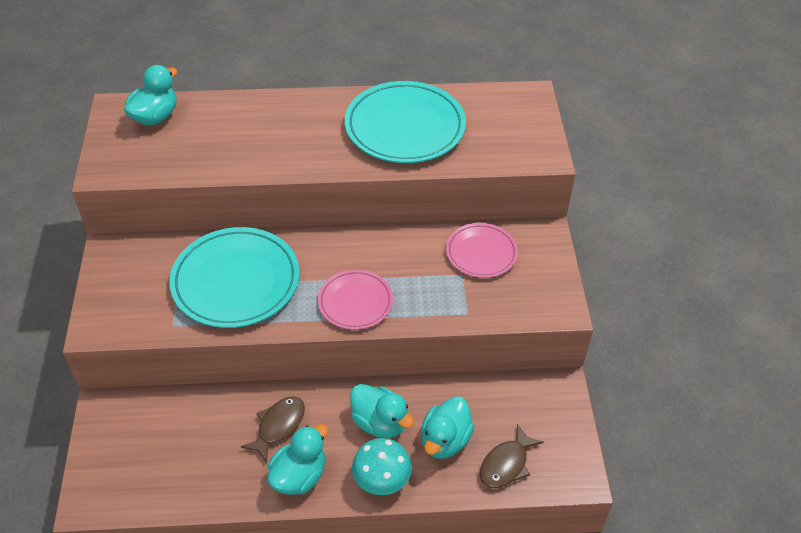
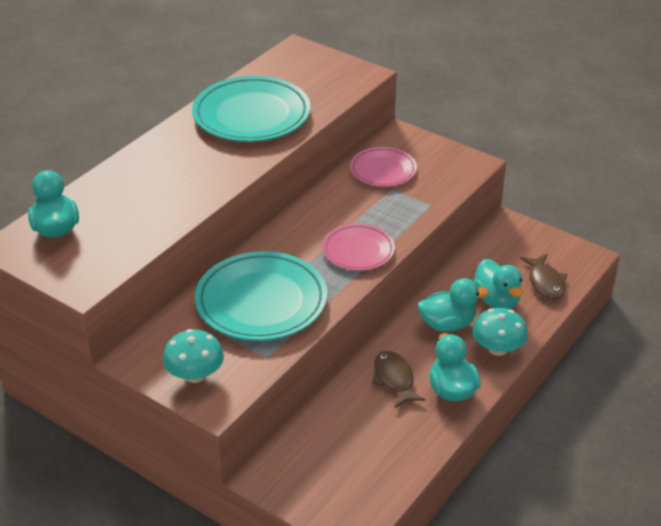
camera: 50 degrees left, 10 degrees down
(119, 296) = (195, 374): none -> turquoise mushroom

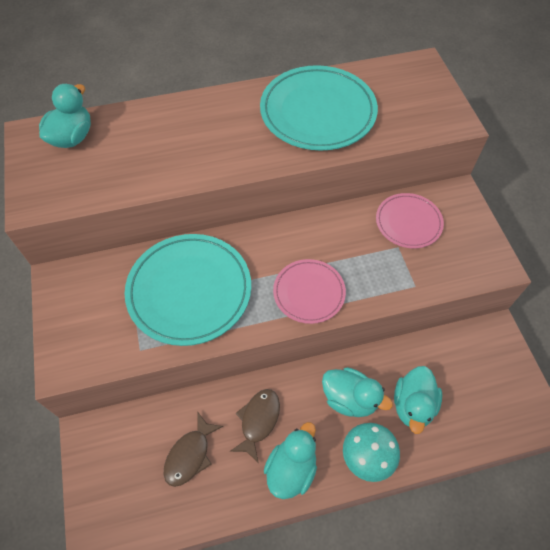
camera: 40 degrees right, 20 degrees up
(195, 374) = (78, 326): turquoise mushroom -> none
(545, 283) = (473, 418): brown fish -> brown fish (190, 455)

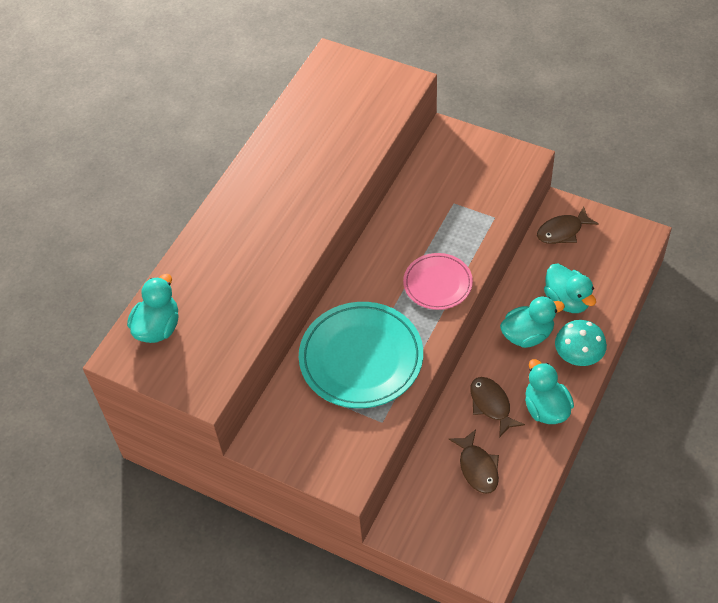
camera: 45 degrees left, 5 degrees down
(72, 137) = (158, 327): turquoise duck -> turquoise duck turned 45 degrees clockwise
(318, 112) = (308, 153): turquoise plate -> none
(408, 222) = (440, 181): pink plate -> none
(475, 350) = (562, 231): none -> brown fish

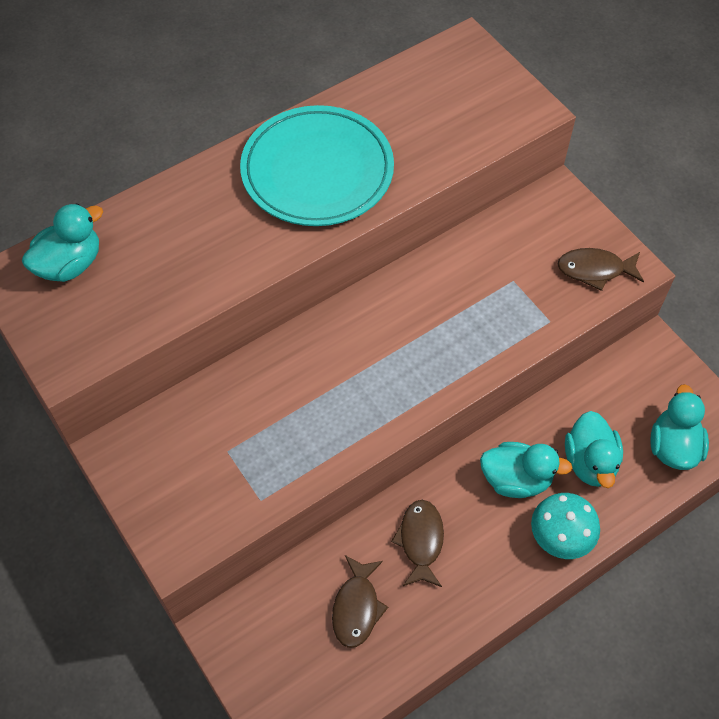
camera: 25 degrees right, 5 degrees up
(361, 358) = (288, 411): turquoise plate -> turquoise plate (317, 171)
(437, 283) = (431, 368): pink plate -> none
(546, 408) = (481, 580): turquoise duck -> turquoise duck (673, 447)
(562, 231) = (637, 375): brown fish -> brown fish (595, 270)

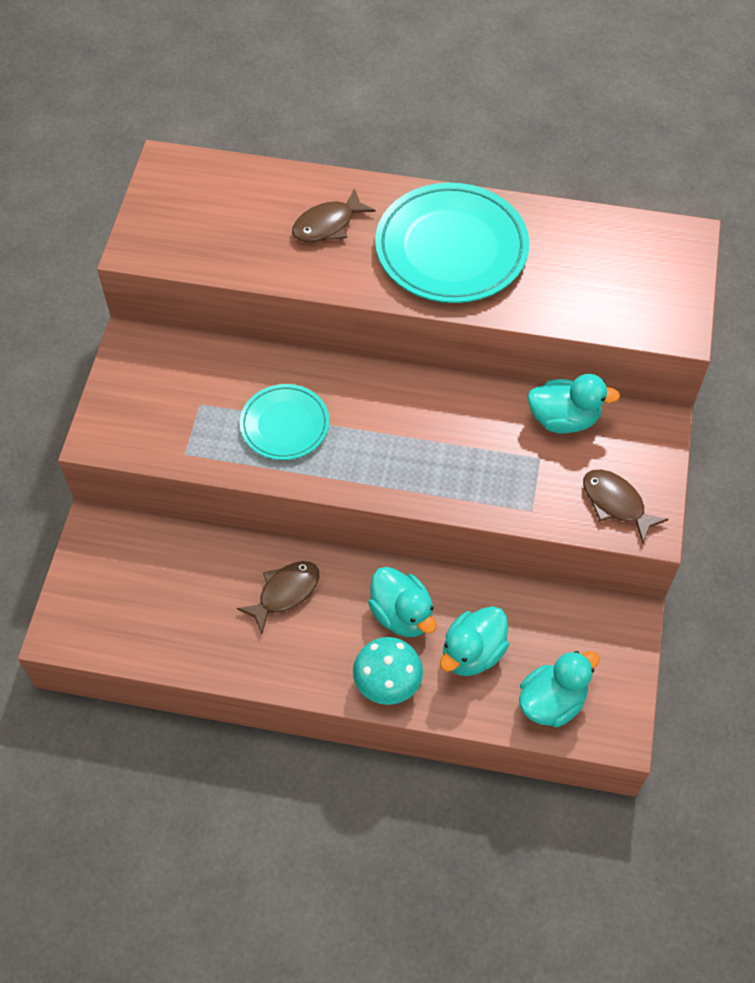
camera: 45 degrees right, 0 degrees up
(70, 264) = (211, 185): turquoise duck -> turquoise duck (564, 419)
(311, 410) = (285, 425): none -> turquoise plate
(356, 607) = (193, 595): brown fish -> brown fish (328, 225)

